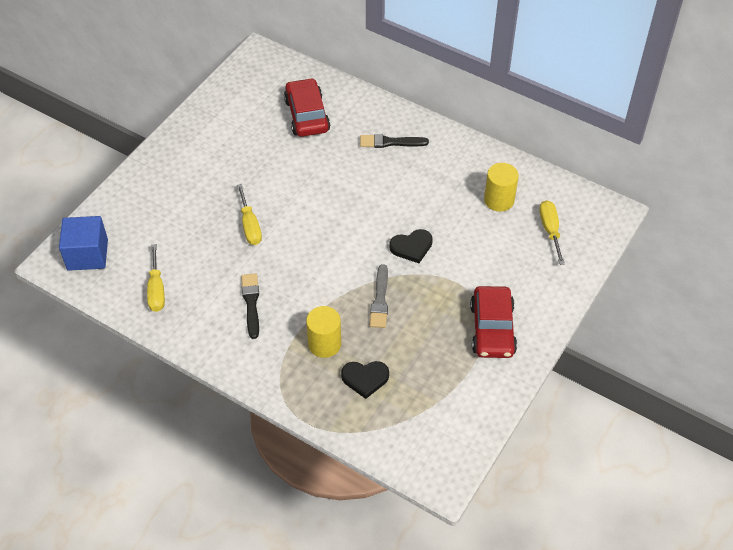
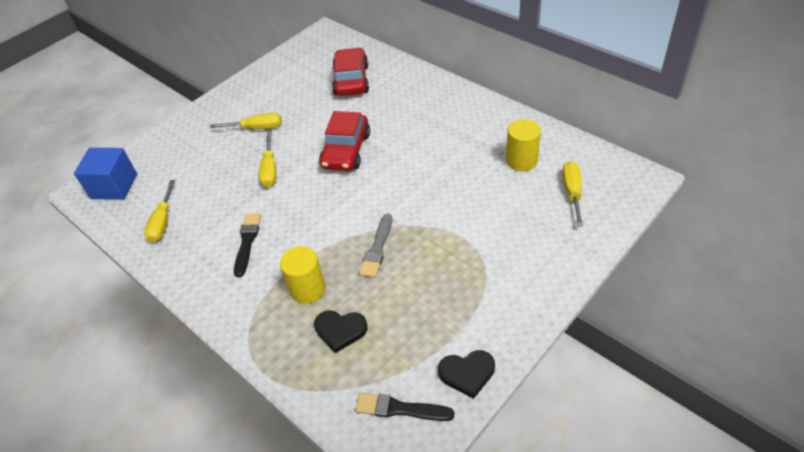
camera: 15 degrees right, 5 degrees down
(220, 178) = (256, 128): none -> yellow screwdriver
(390, 142) = (423, 105): black brush -> black brush (400, 409)
(411, 247) = (422, 199): black heart -> black heart (467, 373)
(492, 329) = (492, 289): red car -> red car (346, 151)

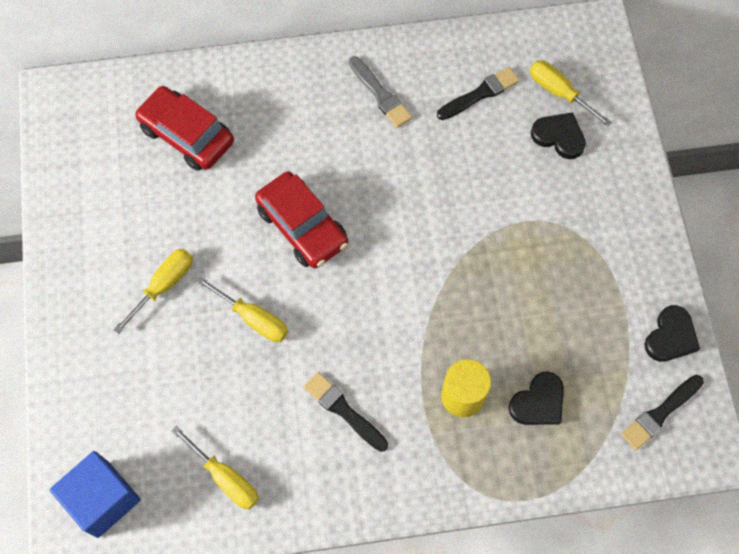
camera: 55 degrees left, 20 degrees up
(377, 248) = (470, 300): grey brush -> grey brush (380, 94)
(521, 160) = (480, 94): yellow cylinder -> black brush
(541, 213) = (559, 136): none -> black heart

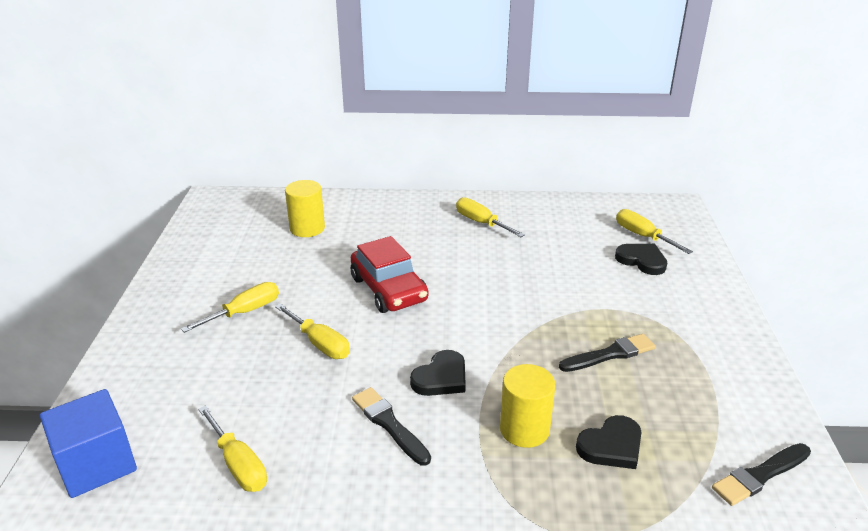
camera: 10 degrees right, 35 degrees down
(187, 135) = (307, 228): red car -> yellow cylinder
(380, 94) = (481, 223): grey brush -> yellow screwdriver
(480, 94) = (570, 230): black brush -> black brush (610, 354)
(670, 336) = (766, 410): black heart -> black heart (441, 378)

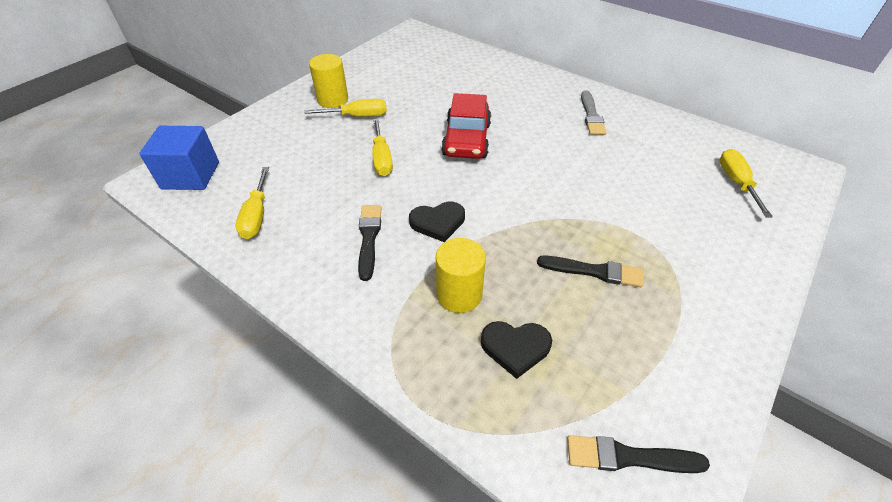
camera: 35 degrees right, 15 degrees up
(307, 228) = (454, 73): yellow cylinder -> yellow cylinder (333, 100)
(481, 223) = (591, 115): yellow screwdriver -> grey brush
(642, 260) = (712, 204): black heart -> none

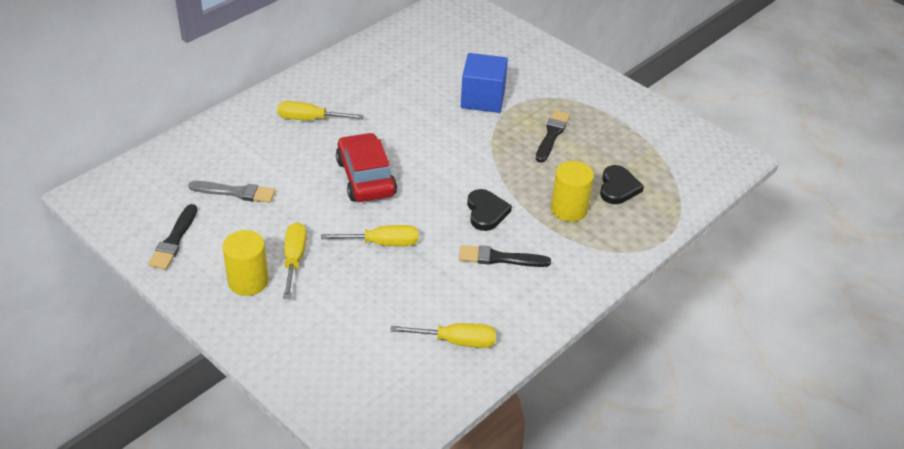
camera: 85 degrees left, 5 degrees down
(190, 175) = (375, 408): blue cube -> blue cube (483, 99)
(466, 139) = (366, 177): red car -> red car turned 120 degrees counterclockwise
(591, 115) = (349, 88): grey brush -> grey brush (235, 192)
(629, 457) = (693, 156): black brush -> black brush (174, 240)
(736, 183) = (466, 38): yellow screwdriver -> yellow screwdriver (310, 119)

